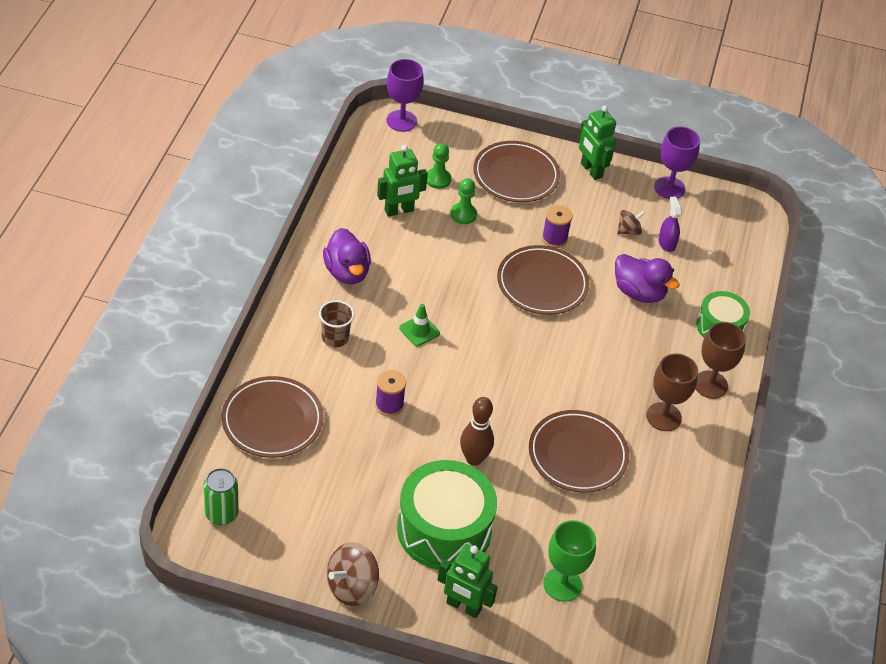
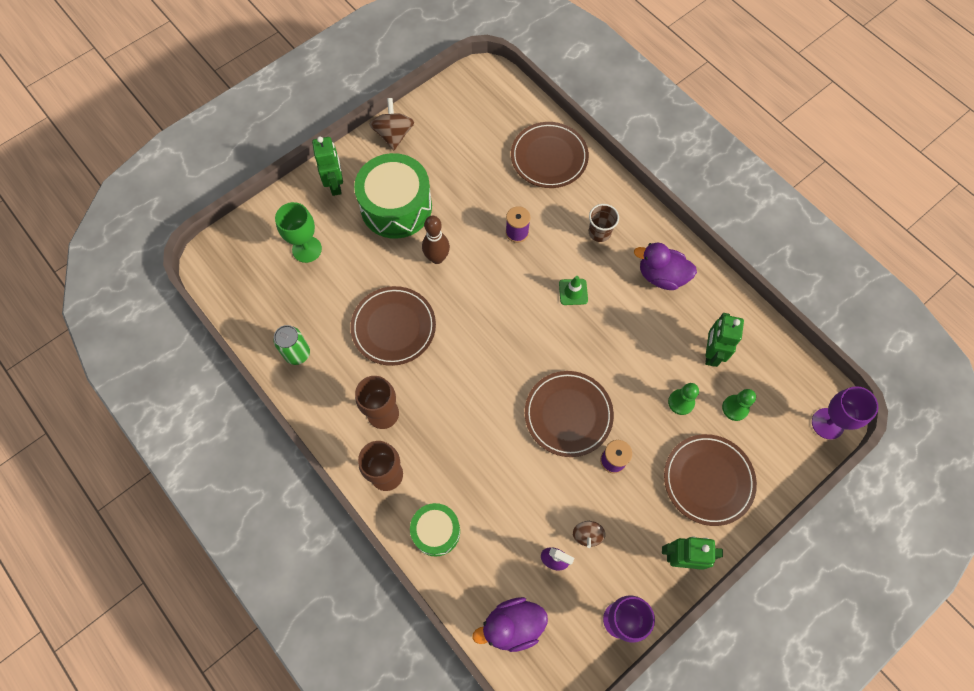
camera: 130 degrees right, 20 degrees up
(221, 514) = (494, 96): green can -> green can (297, 353)
(463, 606) = (335, 185): green robot -> green robot turned 105 degrees clockwise
(639, 292) = (513, 489): purple duck -> purple duck (512, 625)

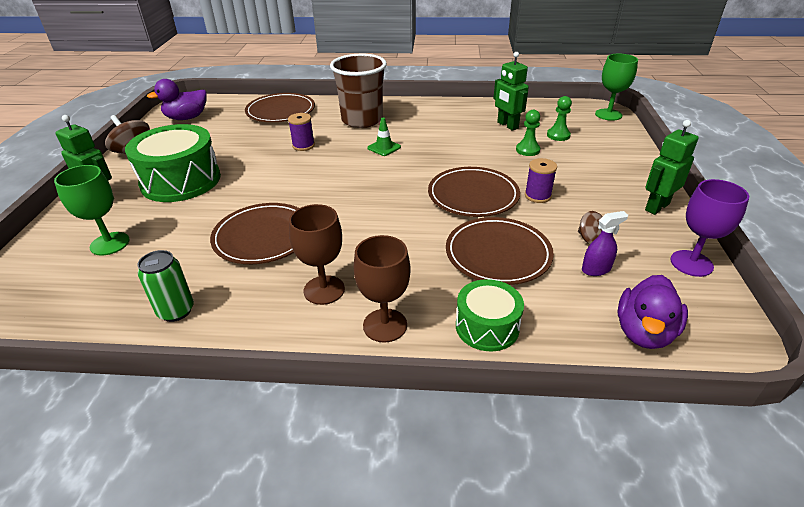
camera: 45 degrees left, 30 degrees down
(437, 258) = (254, 185): brown bowling pin -> none
(599, 232) = (362, 120): brown cup -> brown cup, size x2.05
(661, 276) = (428, 116): purple duck -> purple duck (187, 118)
(708, 480) = (602, 168): brown plate -> brown plate (498, 254)
(827, 423) = (608, 115): purple goblet -> green goblet

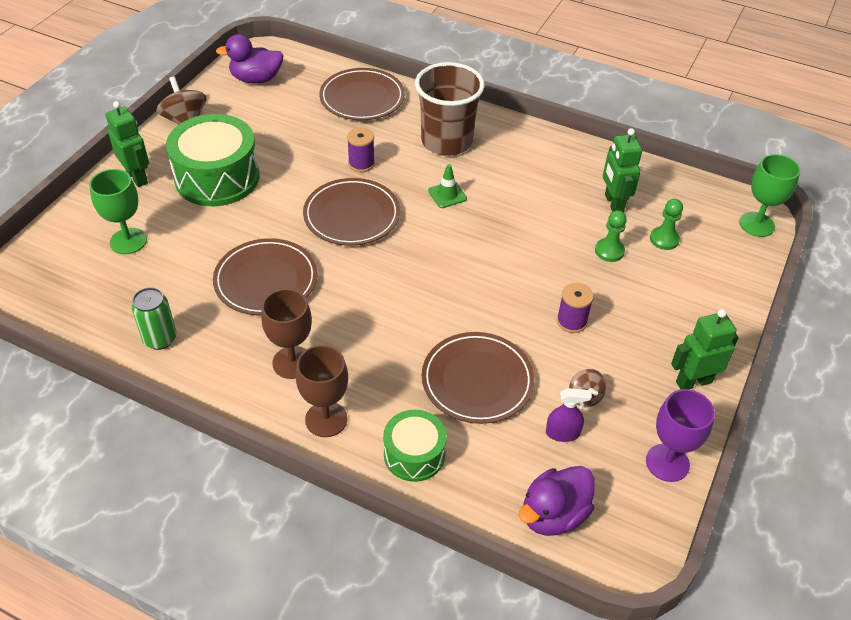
camera: 20 degrees right, 10 degrees up
(473, 195) = (501, 297): brown plate -> brown plate (352, 215)

